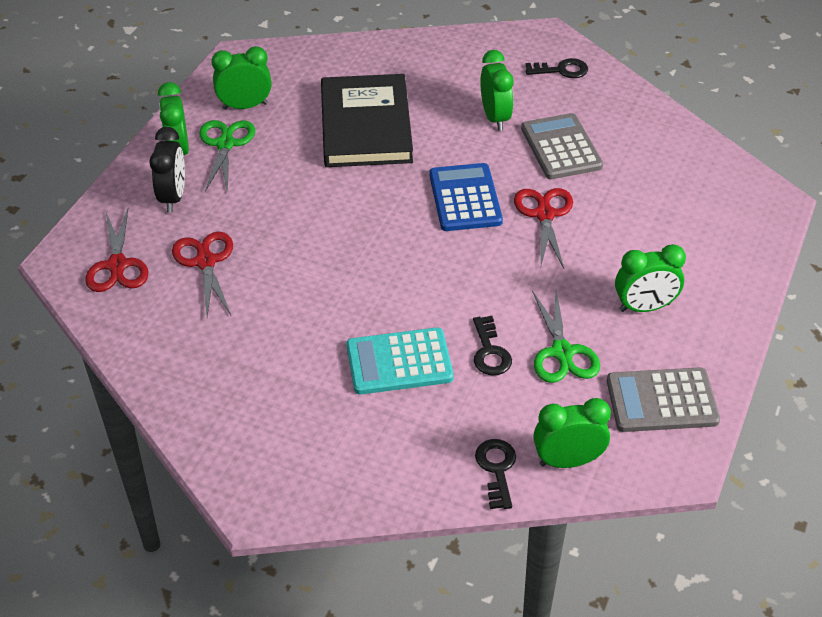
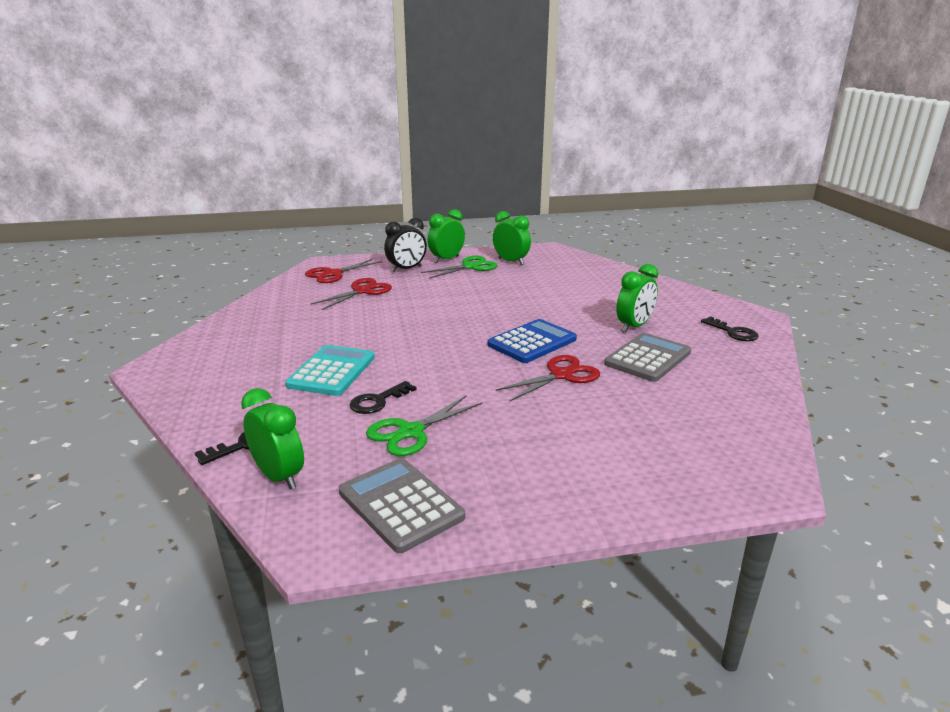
camera: 55 degrees right, 20 degrees down
(365, 125) = (550, 293): black book -> none
(399, 362) = (332, 371): turquoise calculator -> turquoise calculator turned 60 degrees clockwise
(644, 307) = (514, 455): green clock -> none

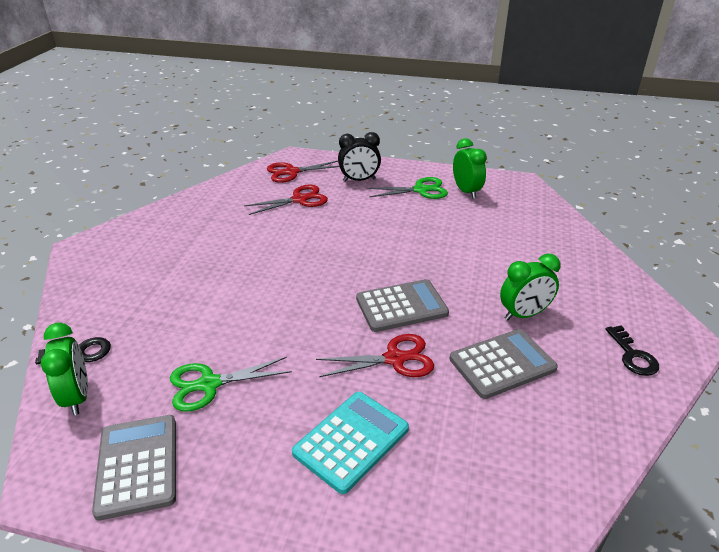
camera: 25 degrees right, 10 degrees up
(332, 371) = (202, 291): turquoise calculator -> turquoise calculator (351, 441)
(378, 401) = (211, 338): black key -> none
(446, 259) = (405, 175): green clock -> none
(532, 342) = (401, 306): blue calculator -> grey calculator

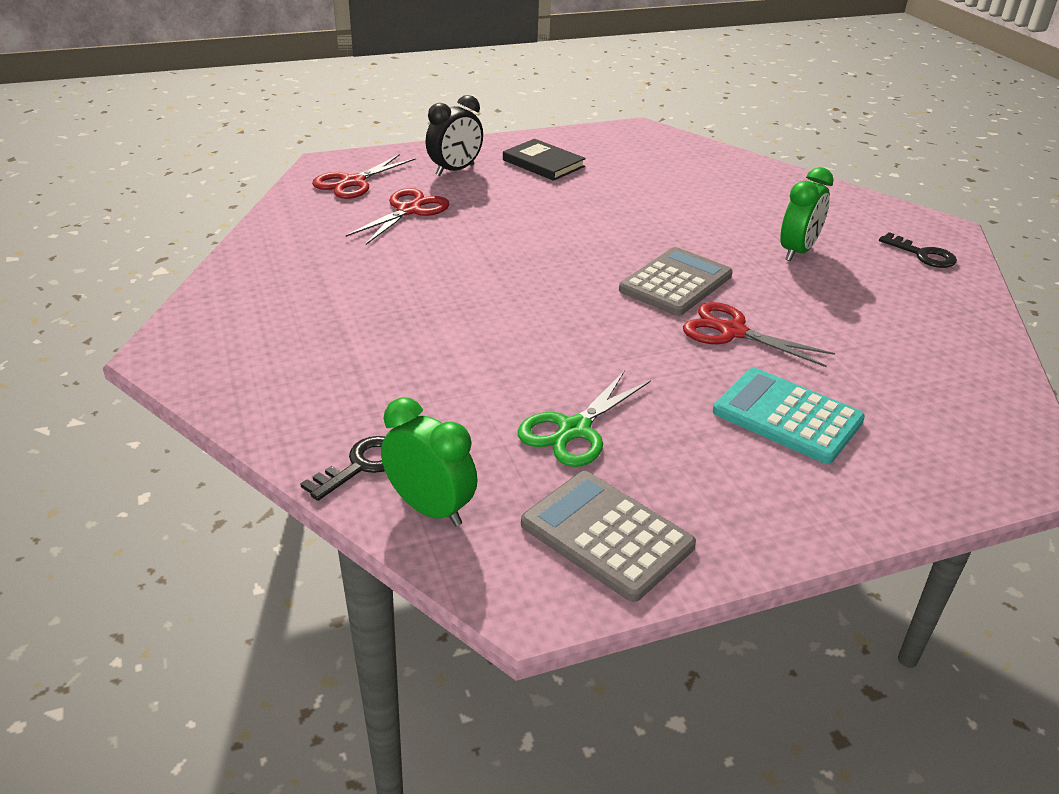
camera: 35 degrees left, 0 degrees up
(351, 441) = (787, 416): turquoise calculator -> turquoise calculator turned 60 degrees counterclockwise
(394, 359) = (732, 332): red scissors -> red scissors turned 105 degrees counterclockwise
(420, 190) = (543, 163): green scissors -> black book
(466, 191) = (595, 152): green clock -> none
(502, 364) = (831, 300): grey calculator -> none

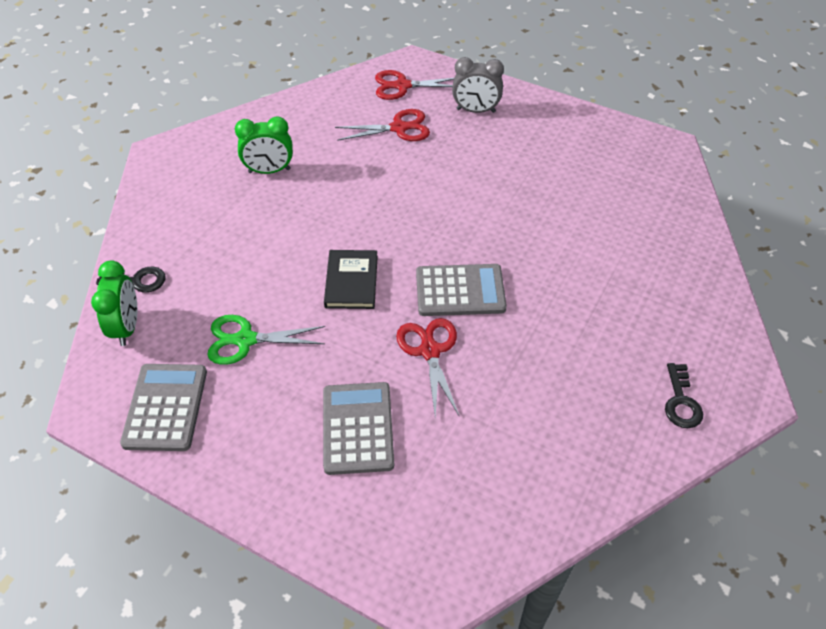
camera: 50 degrees right, 15 degrees up
(455, 170) = (475, 111): black clock -> grey clock
(543, 163) = (542, 138): black book -> black book (351, 281)
(787, 416) = (358, 428): turquoise calculator -> grey calculator
(797, 251) = (587, 328): green clock -> green clock (269, 171)

